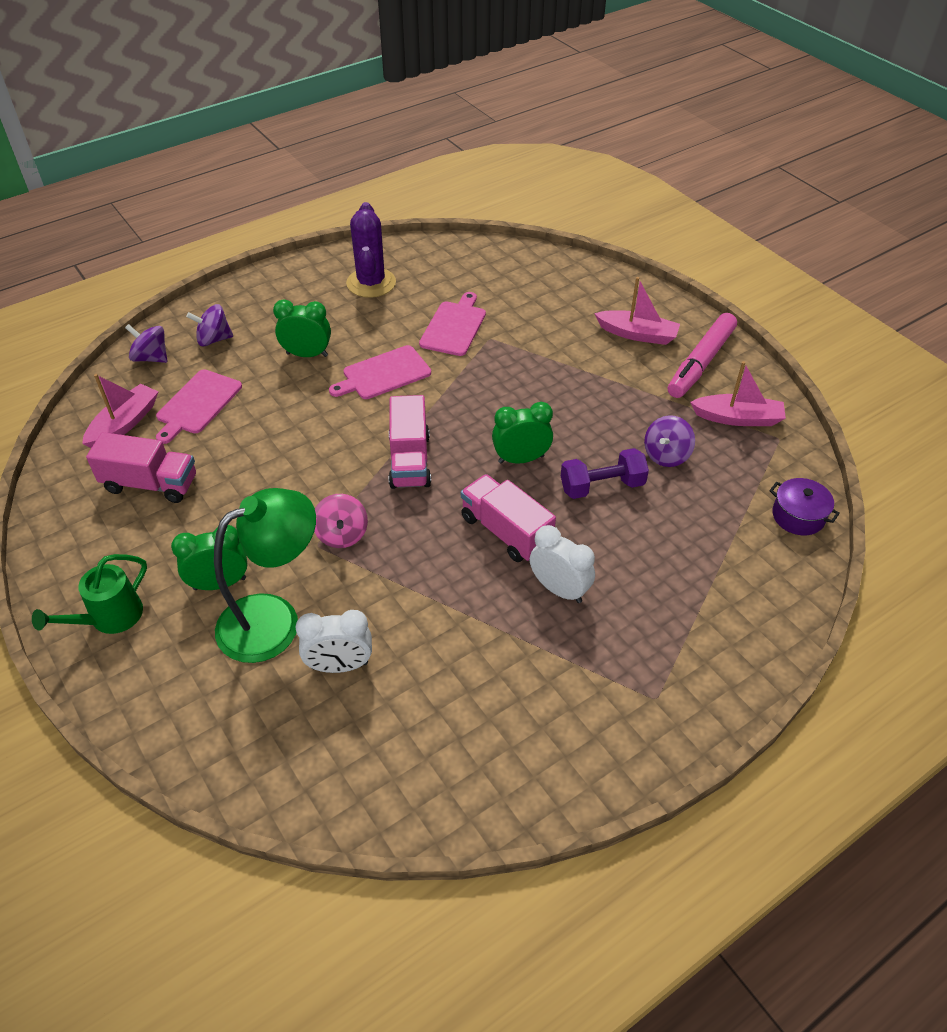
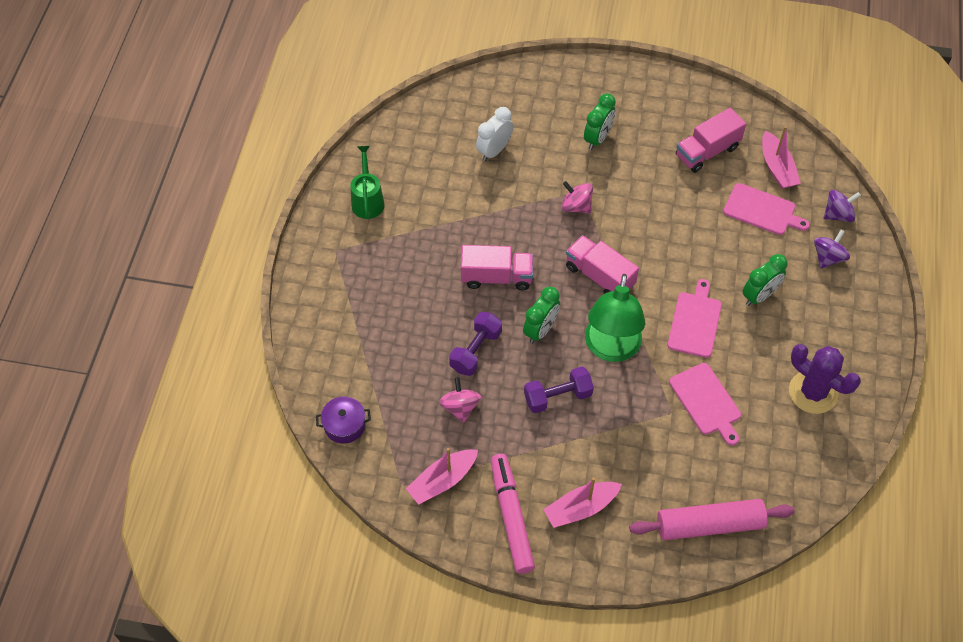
camera: 135 degrees right, 10 degrees up
(109, 618) = (620, 88): green watering can -> green watering can (367, 200)
(197, 404) = (762, 210): pink cutting board -> pink cutting board turned 135 degrees clockwise
(274, 619) = (549, 145): green lamp -> green lamp (611, 349)
(553, 273) = (709, 525): none -> pink rolling pin
(559, 589) = (434, 267): white clock -> none
(568, 405) = (557, 397): none -> purple dumbbell
(666, 455) = (460, 407): purple spinning top -> pink spinning top

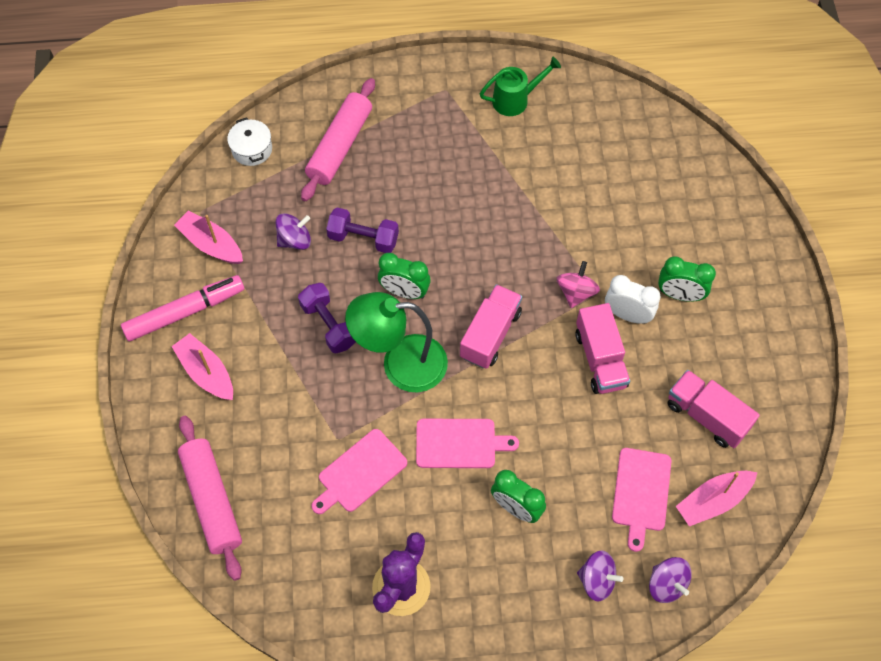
camera: 75 degrees right, 5 degrees up
(344, 425) = (252, 149): purple pot -> white pot
(368, 349) = (340, 146): none -> pink rolling pin
(460, 407) = (295, 240): pink spinning top -> purple spinning top
(494, 151) = (622, 197): white clock -> white clock (627, 315)
(496, 277) = (458, 236): pink truck -> pink truck (600, 359)

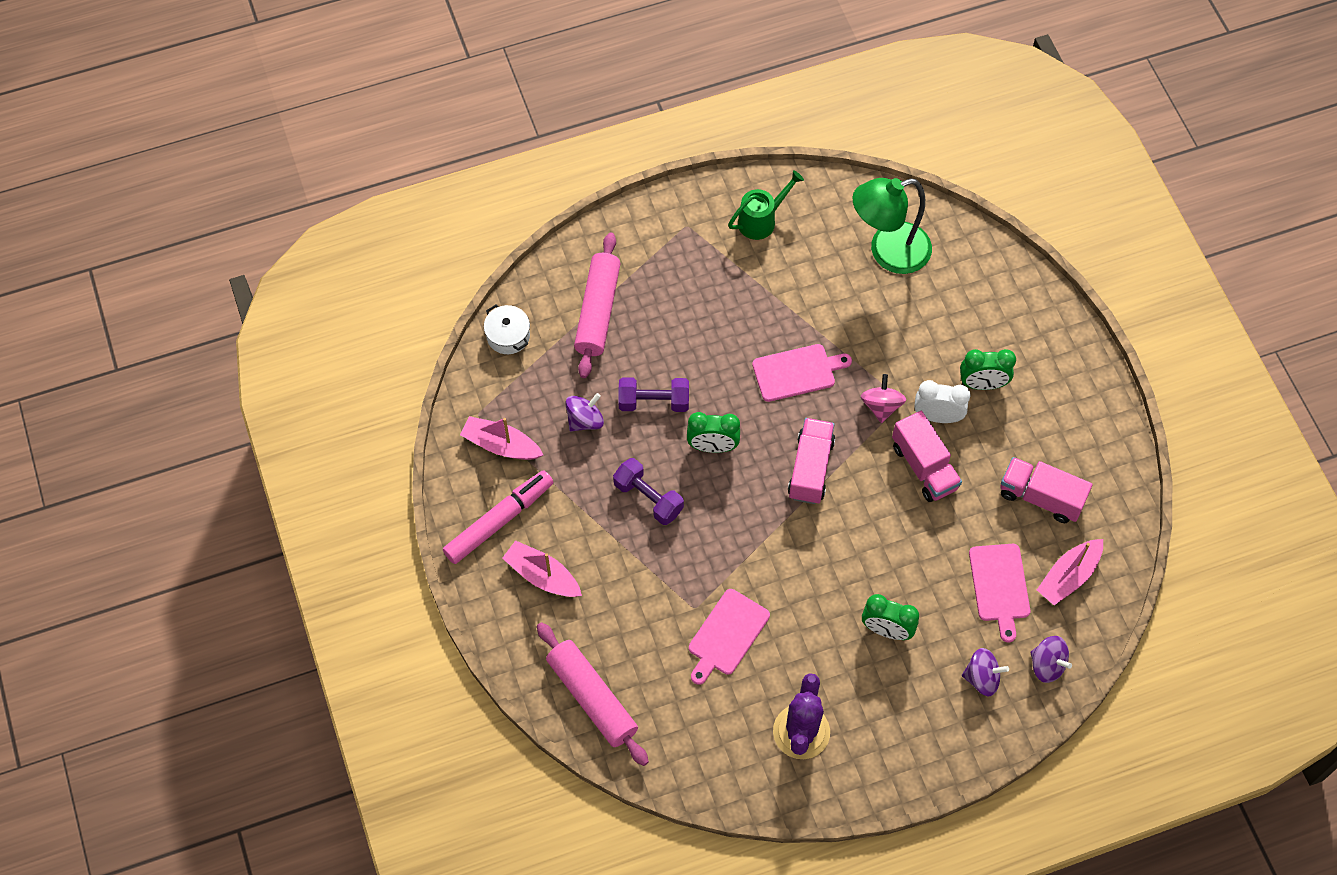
camera: 15 degrees left, 0 degrees up
(400, 364) = (732, 519): green lamp -> green lamp (888, 252)
(459, 443) = (813, 583): pink cutting board -> pink cutting board (797, 372)

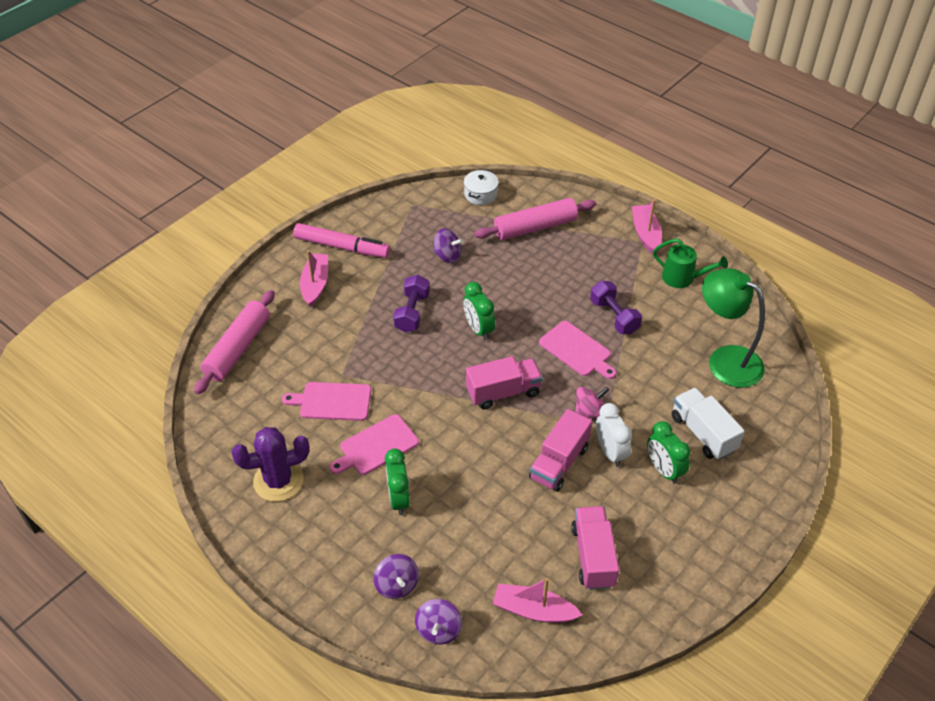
camera: 60 degrees right, 15 degrees down
(501, 445) = (398, 224): pink boat -> pink boat (645, 234)
(654, 402) = (489, 284): purple dumbbell -> purple dumbbell (614, 316)
(961, 326) = (703, 433): none -> white truck
(999, 586) = (489, 561): pink cutting board -> pink cutting board (376, 446)

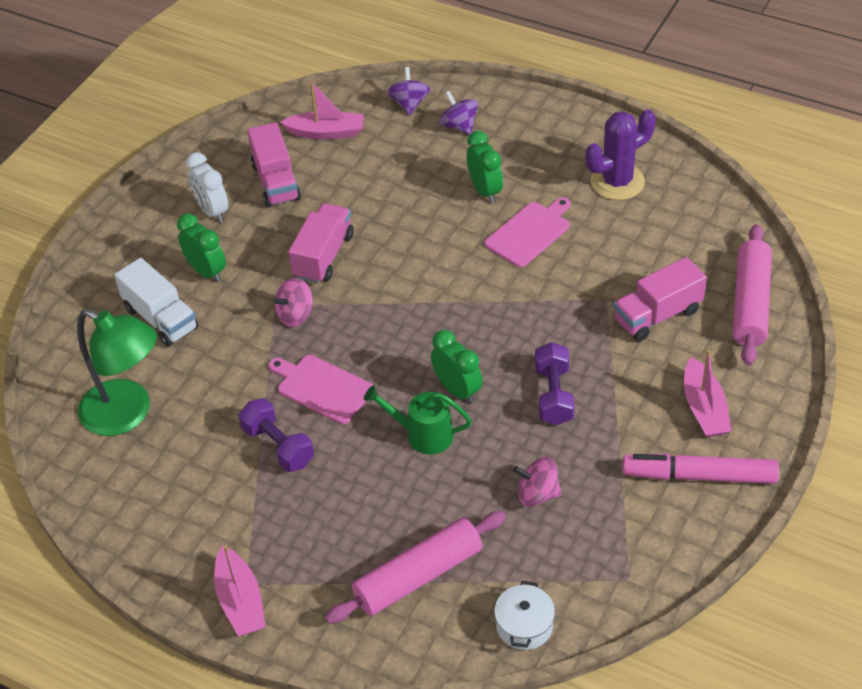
camera: 170 degrees right, 0 degrees up
(332, 401) = (601, 267): pink cutting board -> none
(447, 256) = (537, 494): purple spinning top -> pink spinning top
(503, 392) = (404, 317): pink truck -> pink truck (657, 315)
(610, 452) = (267, 277): white clock -> white clock (212, 211)
(683, 278) = (181, 529): green watering can -> green watering can (422, 434)

